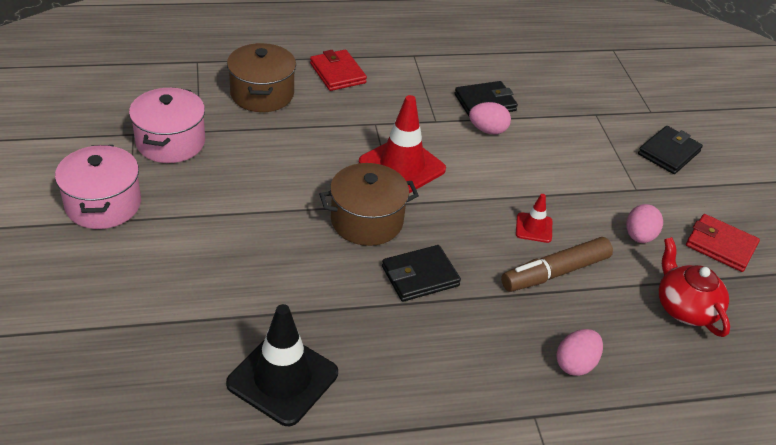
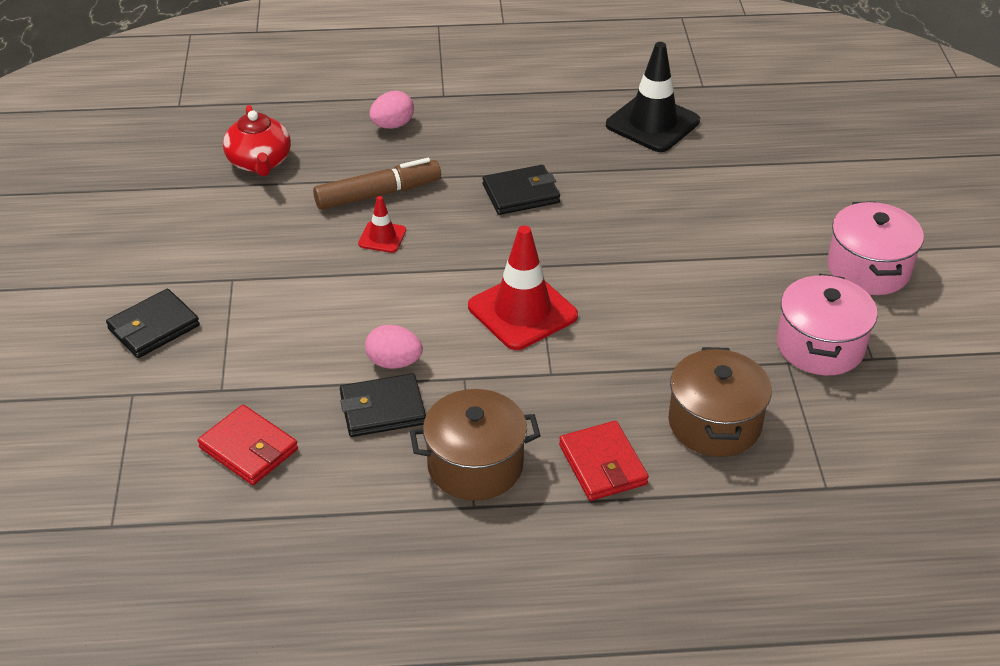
camera: 170 degrees left, 0 degrees up
(367, 221) = (572, 247): brown pot -> brown pot (475, 465)
(639, 236) = (264, 226): pink egg -> none
(720, 246) = (176, 215): red wallet -> red wallet (249, 448)

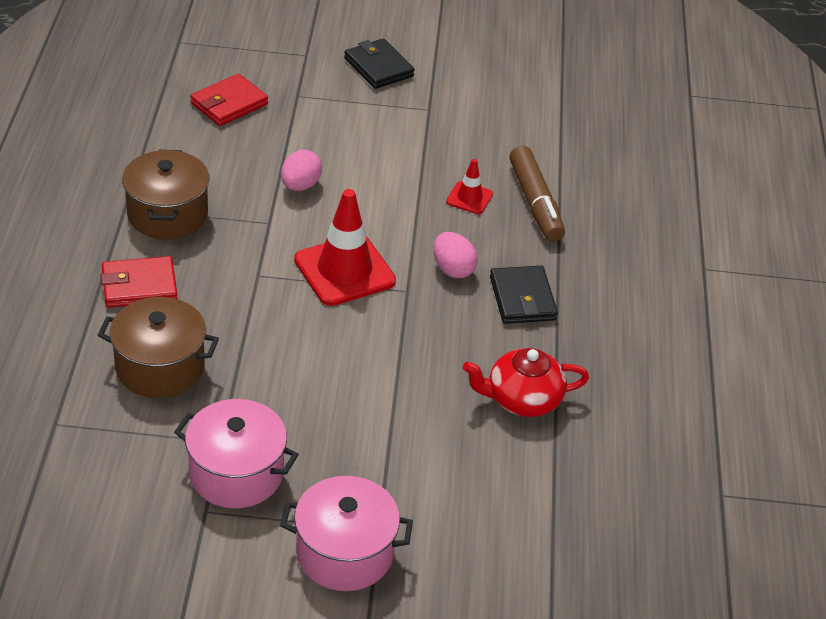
camera: 95 degrees right, 0 degrees up
(260, 162) = (594, 136): red teapot -> red teapot (522, 399)
(382, 409) = (247, 173): black wallet -> none
(392, 125) = (650, 225): pink egg -> pink egg (453, 269)
(652, 123) = (642, 429): black traffic cone -> none

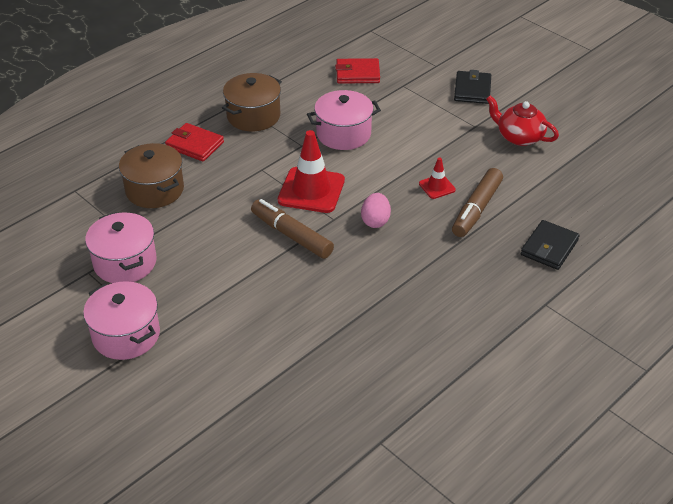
camera: 45 degrees right, 0 degrees up
(300, 185) = (343, 134): pink egg -> pink pot
(385, 334) = (291, 235): none -> brown marker
(522, 298) = (397, 259): black wallet -> black wallet (549, 247)
(522, 399) = (325, 314): red teapot -> red teapot (519, 137)

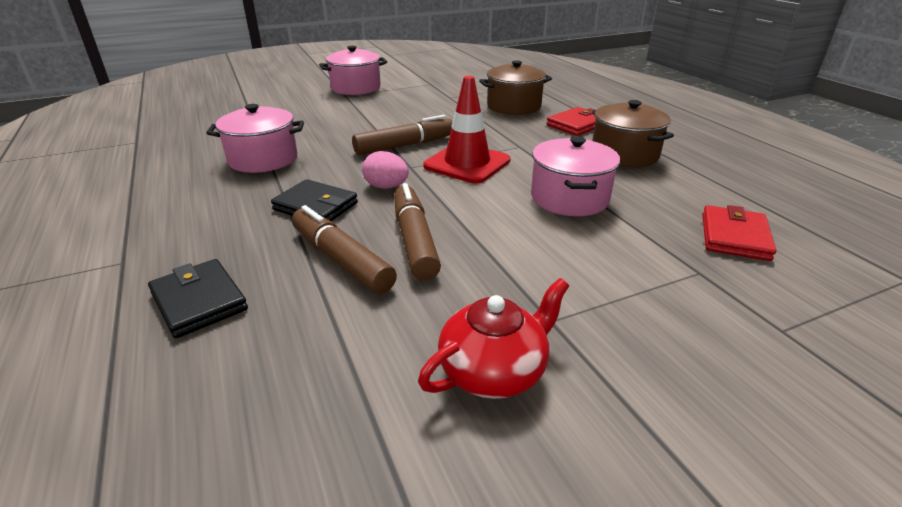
camera: 110 degrees right, 10 degrees down
(125, 262) = (430, 92): pink pot -> pink pot (263, 159)
(437, 187) = (414, 240): red traffic cone -> brown marker
(472, 90) = (684, 356): black wallet -> black wallet (316, 206)

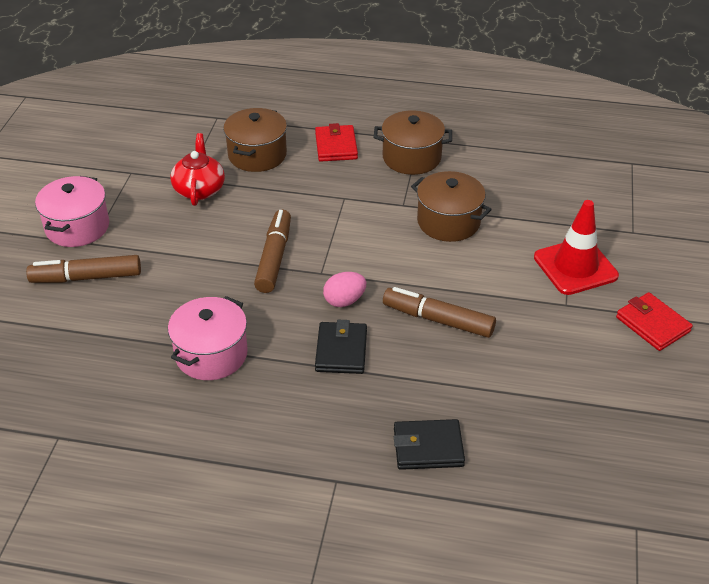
camera: 55 degrees left, 10 degrees up
(316, 206) = (341, 351): black wallet -> black wallet turned 60 degrees counterclockwise
(341, 260) = (433, 364): brown marker -> brown marker (86, 277)
(467, 163) = (346, 240): red traffic cone -> red traffic cone (575, 267)
(494, 370) = (587, 345): red teapot -> red teapot (199, 189)
(569, 198) = (448, 222): pink pot -> brown pot
(734, 237) = (551, 188): red wallet -> red wallet (652, 324)

